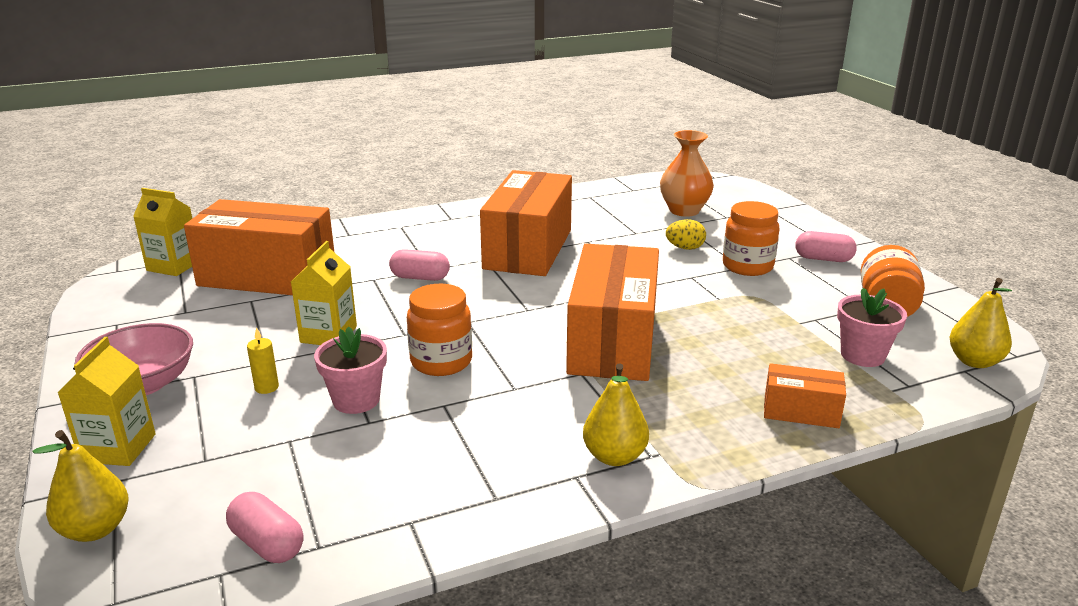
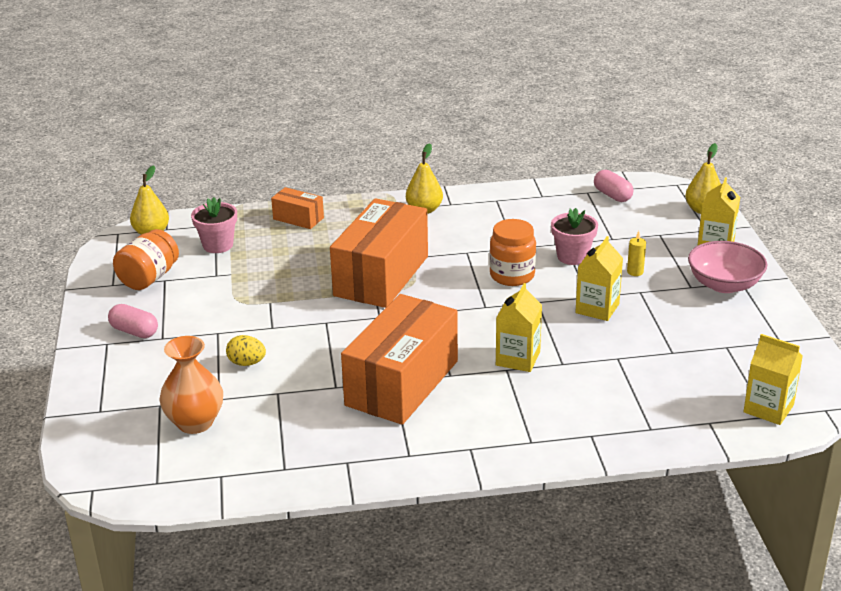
camera: 165 degrees left, 5 degrees up
(267, 276) = (665, 380): orange box -> none
(420, 278) = (518, 358): pink capsule -> yellow carton
(747, 266) = (211, 332): orange jar -> none

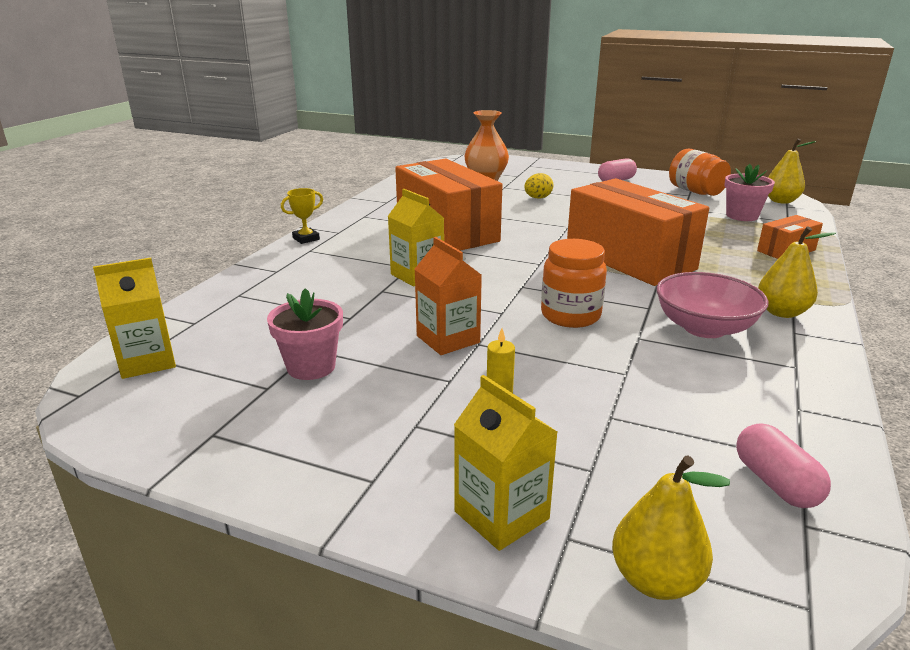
camera: 120 degrees right, 5 degrees down
(508, 459) = (306, 239): none -> yellow trophy
(572, 256) = (582, 366): pink flower pot -> pink flower pot (311, 367)
(597, 308) = (448, 339): yellow carton -> orange carton
(612, 195) = (775, 483): pink capsule -> pink capsule turned 75 degrees clockwise
(724, 284) = (385, 459): pink bowl -> pink bowl (704, 328)

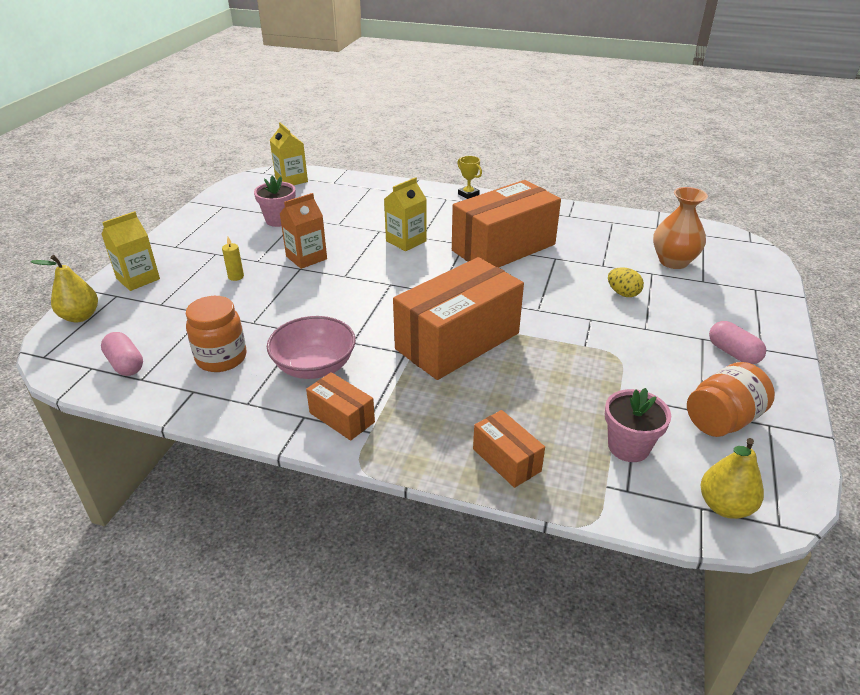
camera: 85 degrees right, 10 degrees up
(570, 316) = (338, 304): orange jar -> orange jar (221, 358)
(775, 483) = (125, 364): pink capsule -> pink capsule turned 75 degrees clockwise
(782, 312) = (342, 417): yellow pear -> orange box

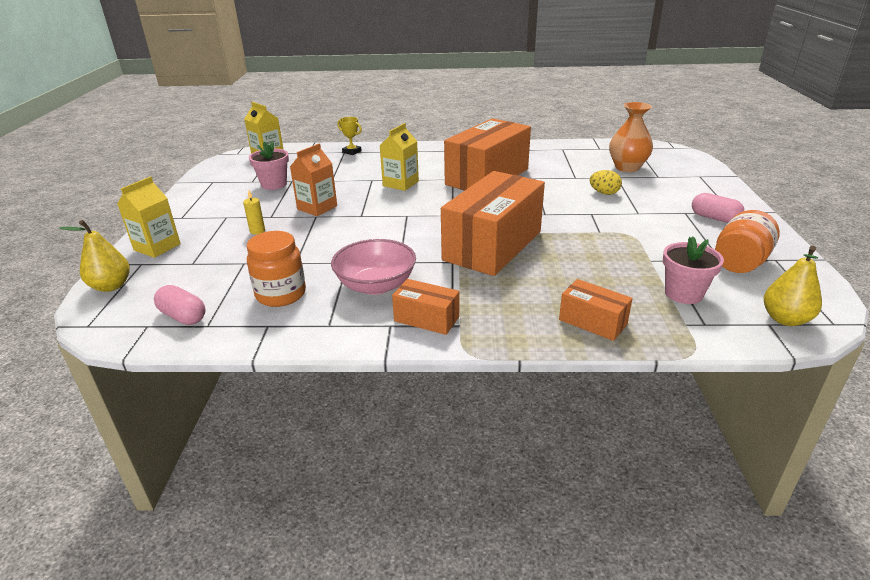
camera: 15 degrees left, 5 degrees down
(468, 194) = (433, 146): yellow trophy -> yellow trophy (352, 152)

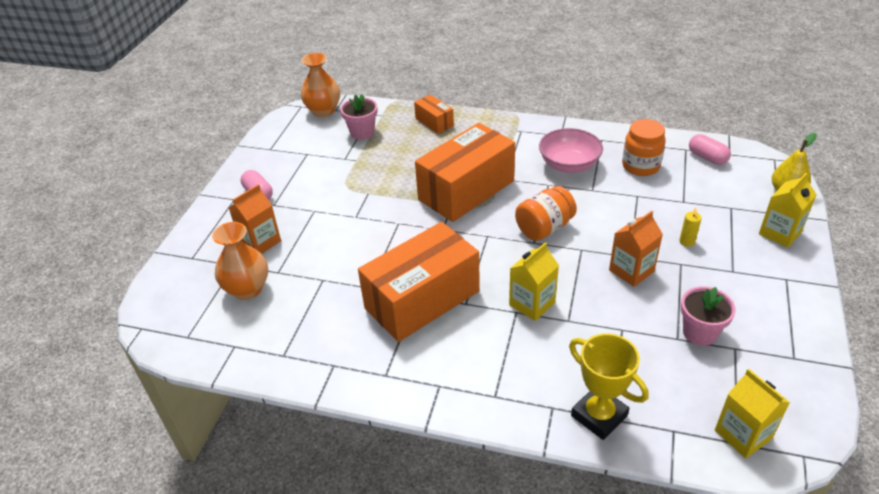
camera: 165 degrees left, 10 degrees up
(352, 152) = (599, 415): yellow trophy -> yellow trophy, size x1.80
(426, 319) = (536, 136): orange box -> none
(604, 193) = (317, 245): yellow egg -> none
(657, 189) = (260, 242): none -> orange carton
(740, 262) = (297, 149): orange jar -> orange jar (544, 228)
(785, 319) = (323, 111): yellow pear -> orange vase

